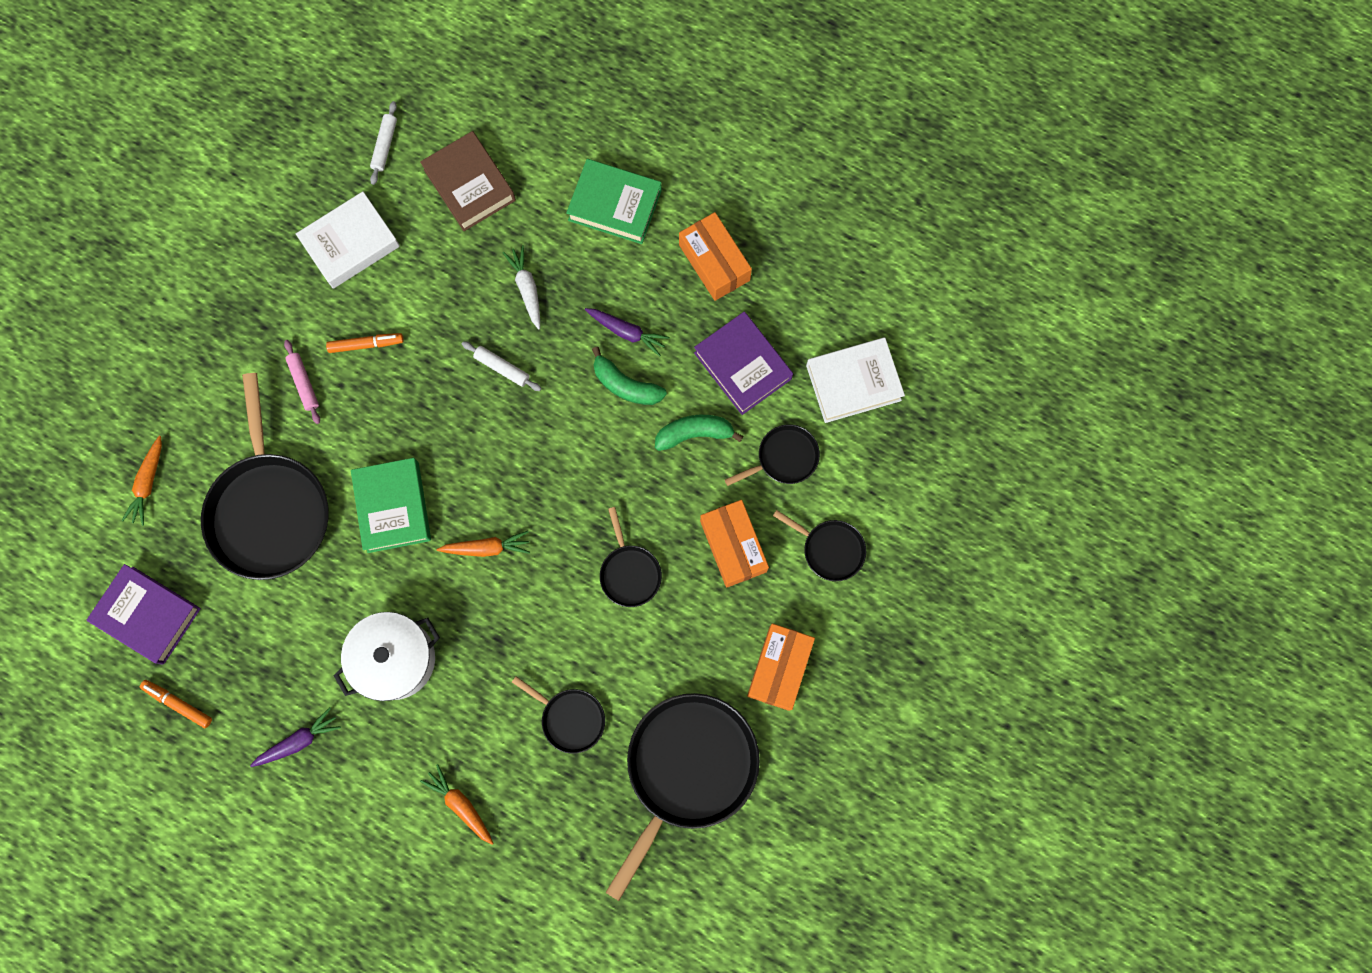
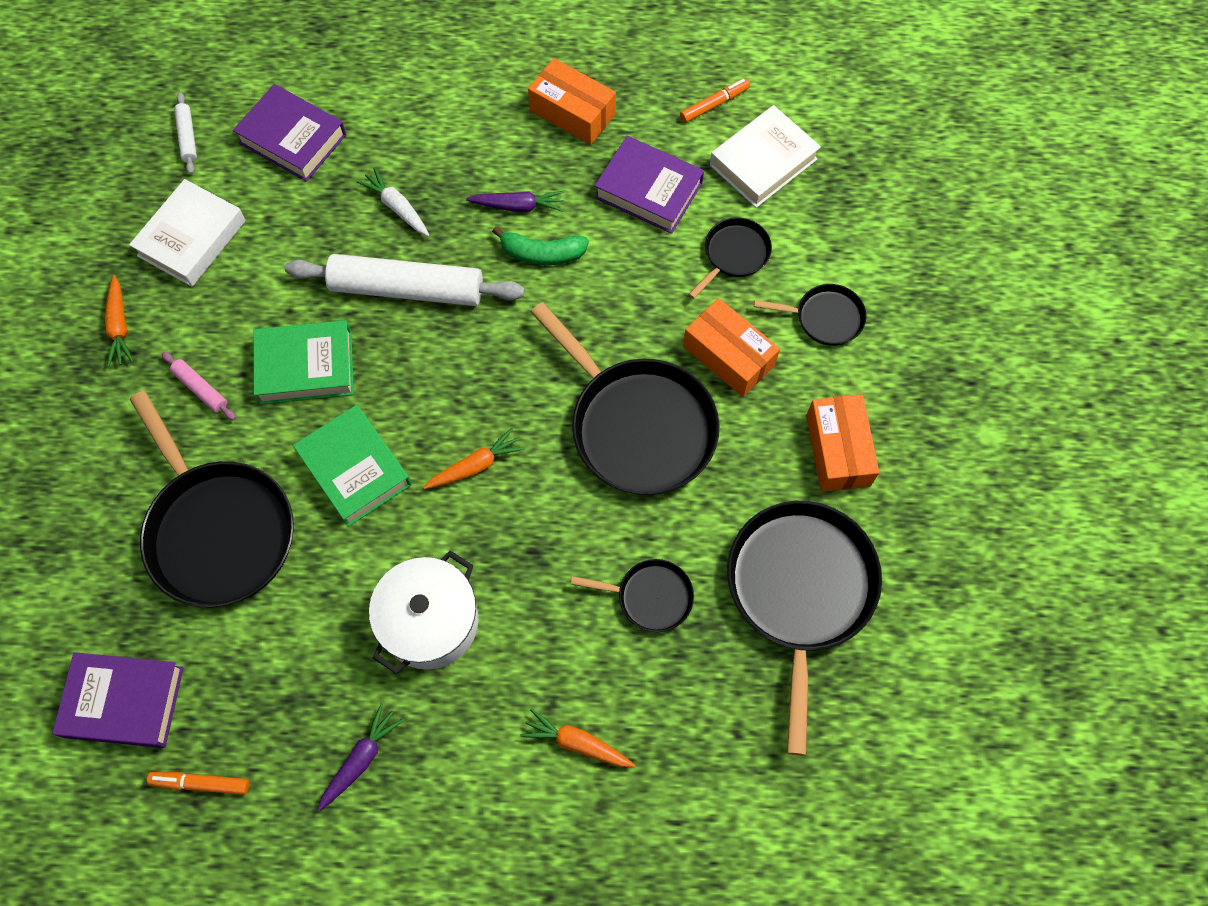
camera: 25 degrees left, 10 degrees down
(148, 483) = (66, 561): orange carrot -> orange carrot (120, 326)
(366, 344) = (252, 324): orange marker -> orange marker (714, 104)
(470, 185) = (293, 138): brown book -> purple book
(502, 368) = (407, 289): white rolling pin -> white rolling pin, size x2.29
(615, 205) = (448, 101): green book -> green book (306, 366)
(629, 572) = (637, 425): black pan -> black pan, size x2.06
(694, 433) = (634, 269): green banana -> none

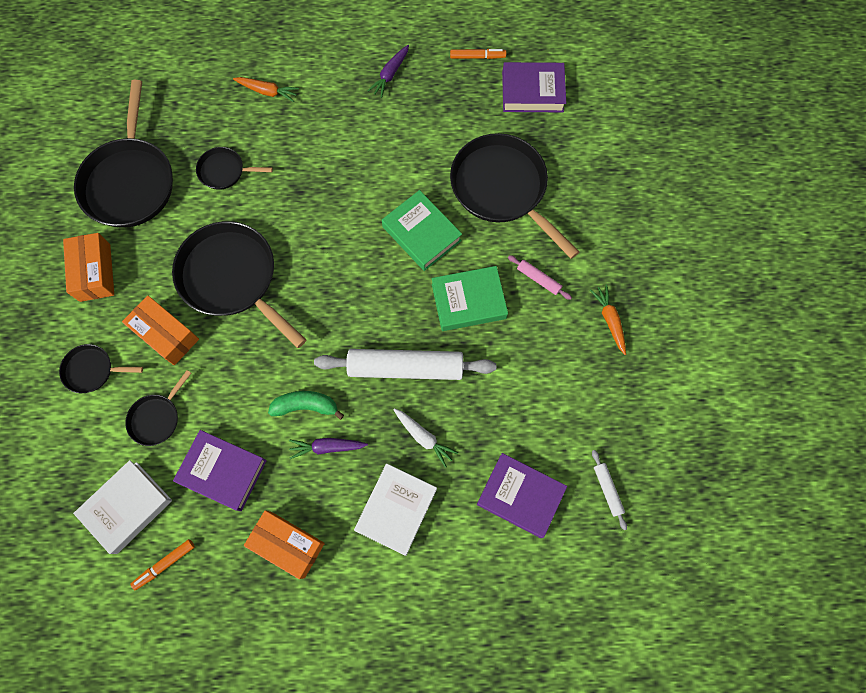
camera: 175 degrees right, 5 degrees up
(192, 238) = (577, 396): white book -> white book (396, 509)
(430, 622) = (360, 147): white pot -> none
(475, 466) = (341, 242): orange carrot -> none

